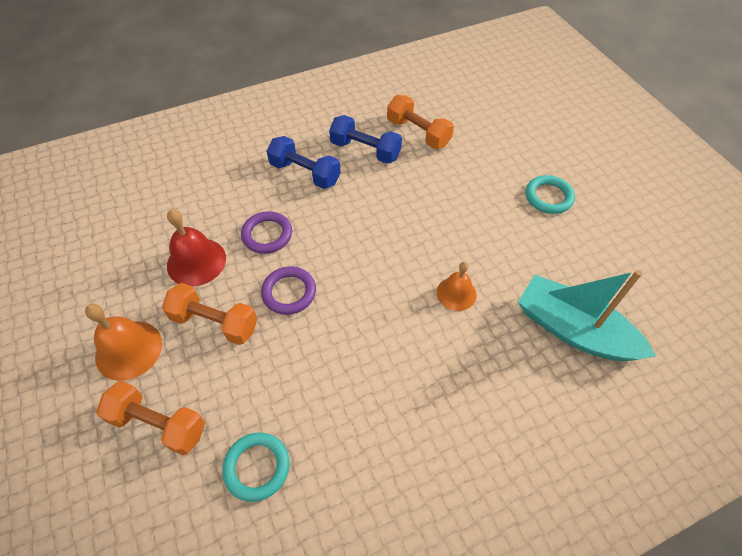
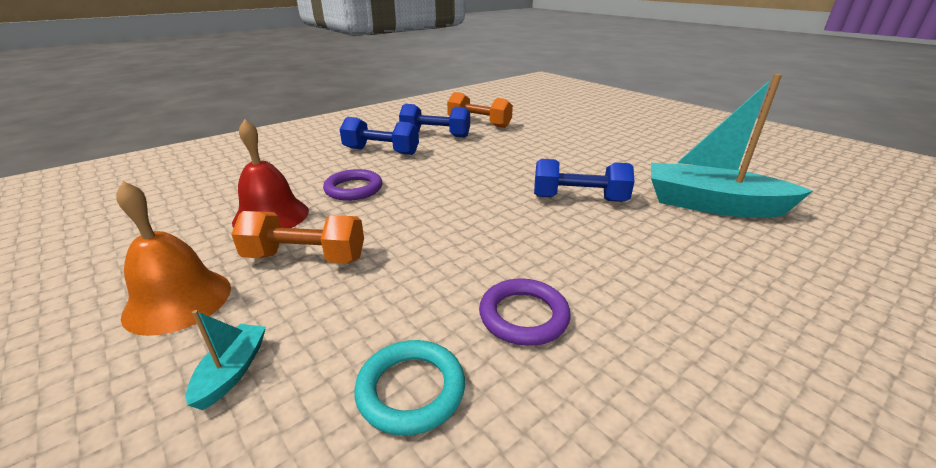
camera: 15 degrees left, 25 degrees down
(159, 424) = (232, 371): orange dumbbell -> turquoise boat
(289, 292) = (394, 222): purple ring -> purple ring (523, 316)
(456, 293) = (579, 199): orange bell -> blue dumbbell
(548, 197) = (616, 140): turquoise ring -> none

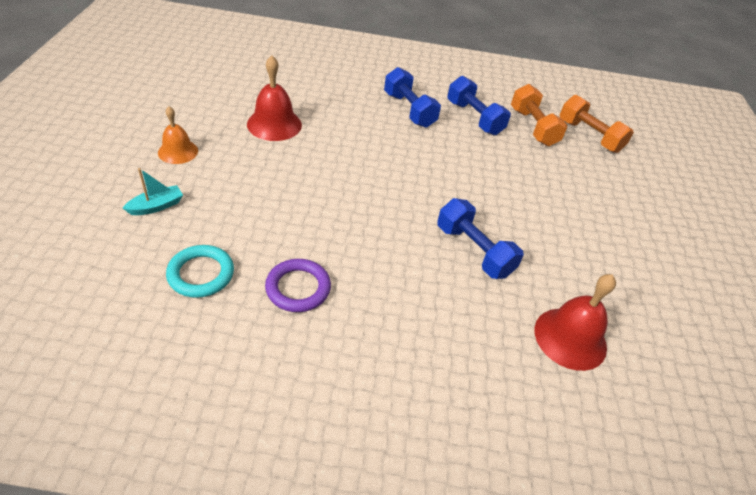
camera: 40 degrees right, 15 degrees up
(178, 300) = (178, 151): orange bell -> orange bell, size x0.65
(305, 258) = (253, 167): orange dumbbell -> orange dumbbell (589, 136)
(353, 189) = (343, 134): purple ring -> none
(711, 205) = (570, 338): turquoise boat -> red bell

